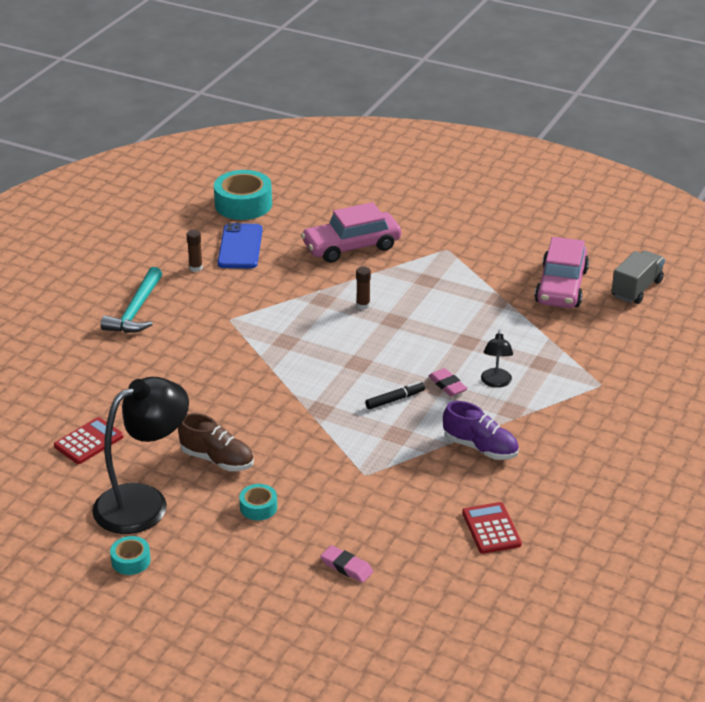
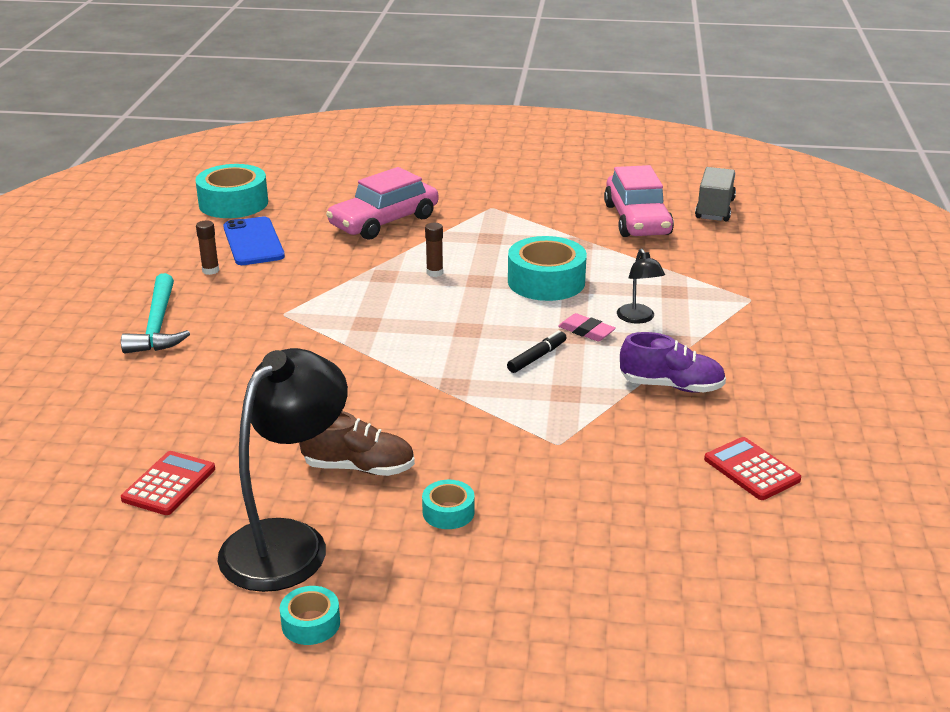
camera: 20 degrees left, 5 degrees down
(346, 567) = (610, 557): pink eraser -> none
(445, 332) = (546, 281): none -> turquoise tape

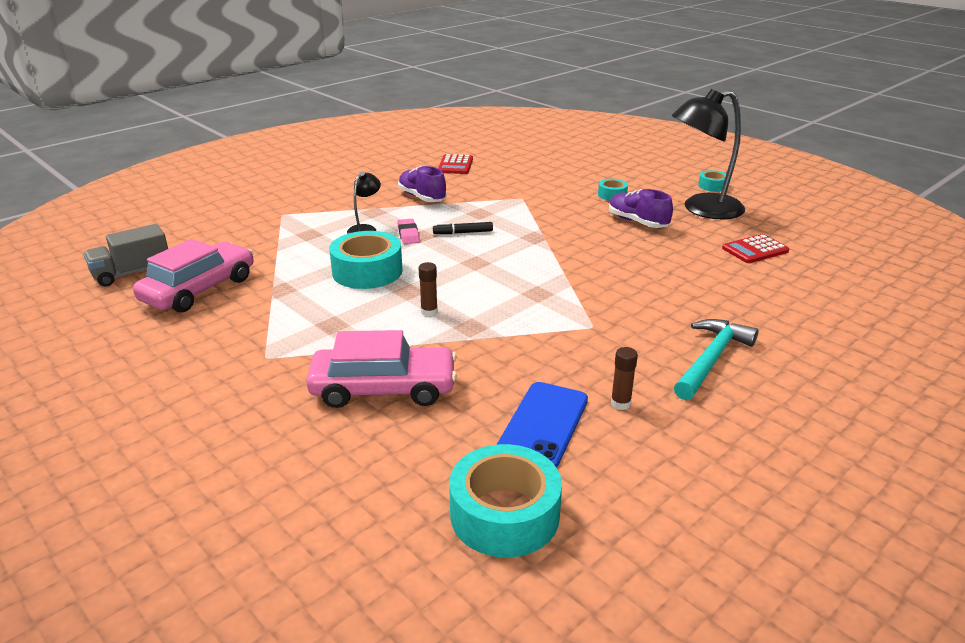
camera: 140 degrees left, 0 degrees up
(359, 468) = (637, 222): brown shoe -> purple shoe

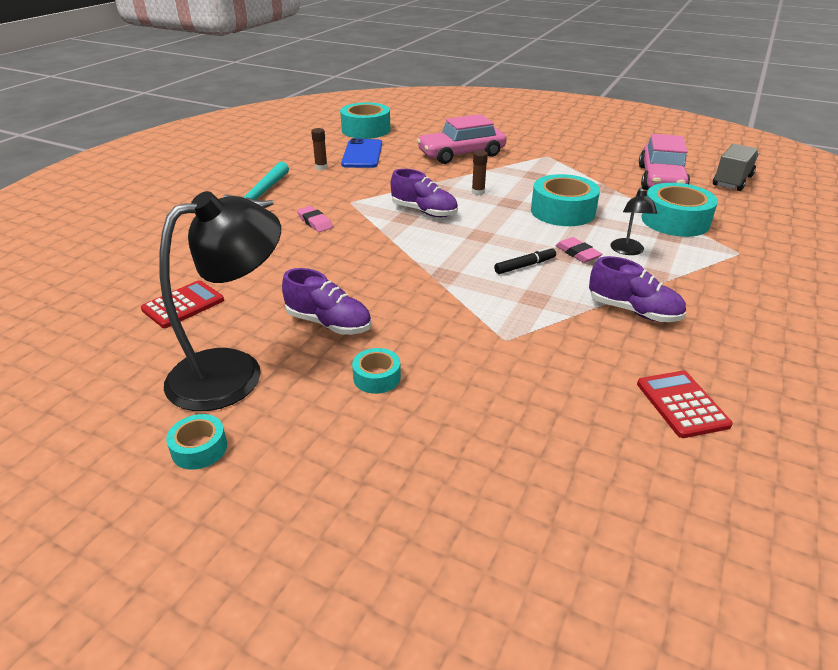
camera: 160 degrees right, 5 degrees up
(280, 244) = (675, 221): none -> turquoise tape
(512, 297) = (424, 211): none -> purple shoe
(640, 306) = (314, 222): none -> pink eraser

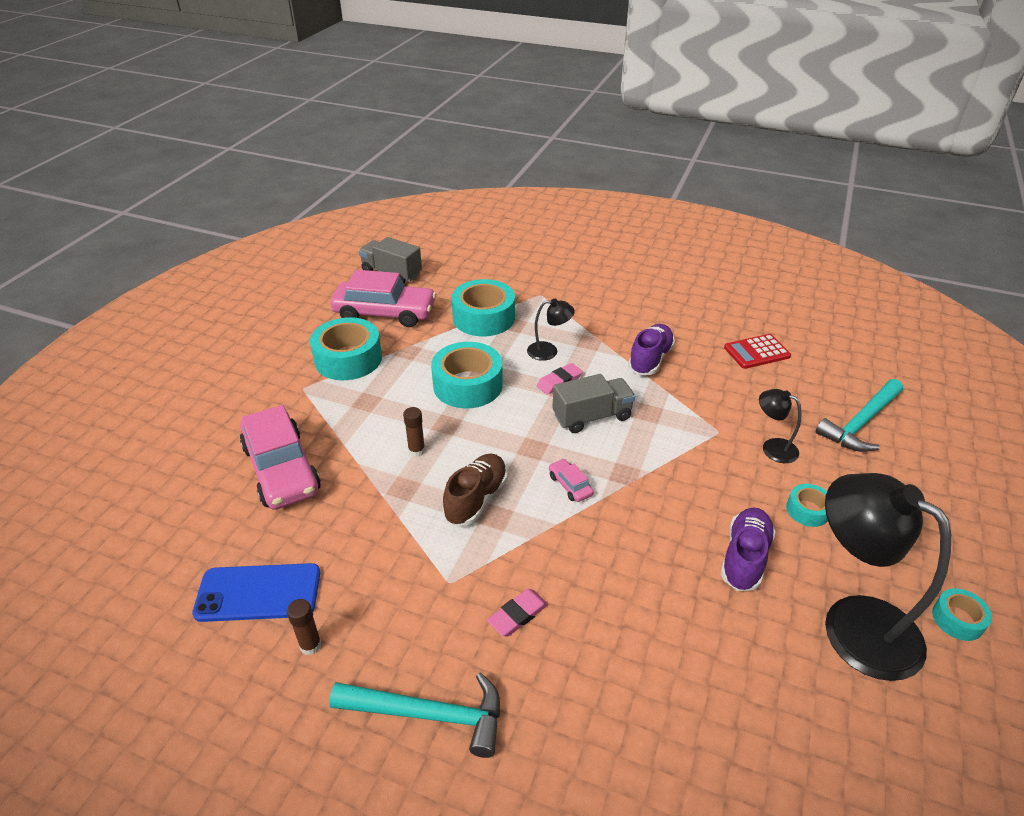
camera: 95 degrees left, 5 degrees up
(183, 305) = (766, 718): red calculator -> none
(366, 130) = (130, 604): turquoise tape -> turquoise tape (348, 359)
(424, 211) = (476, 499): purple shoe -> brown shoe
(433, 248) = (570, 485): none -> pink car
(478, 374) = (772, 447): none -> black lamp
(525, 266) = (592, 416): black marker -> grey truck
(529, 473) = (860, 423): none -> turquoise hammer

